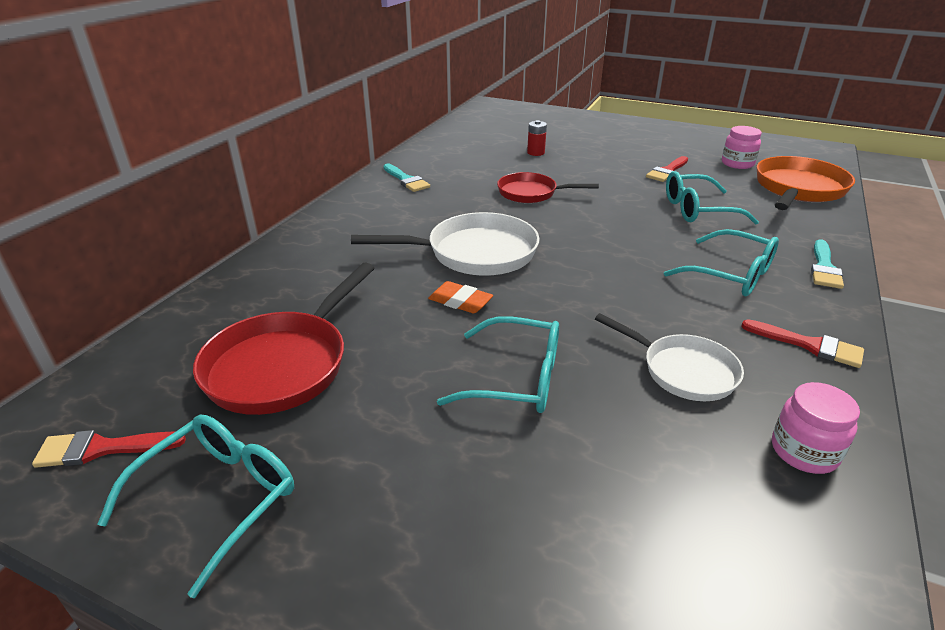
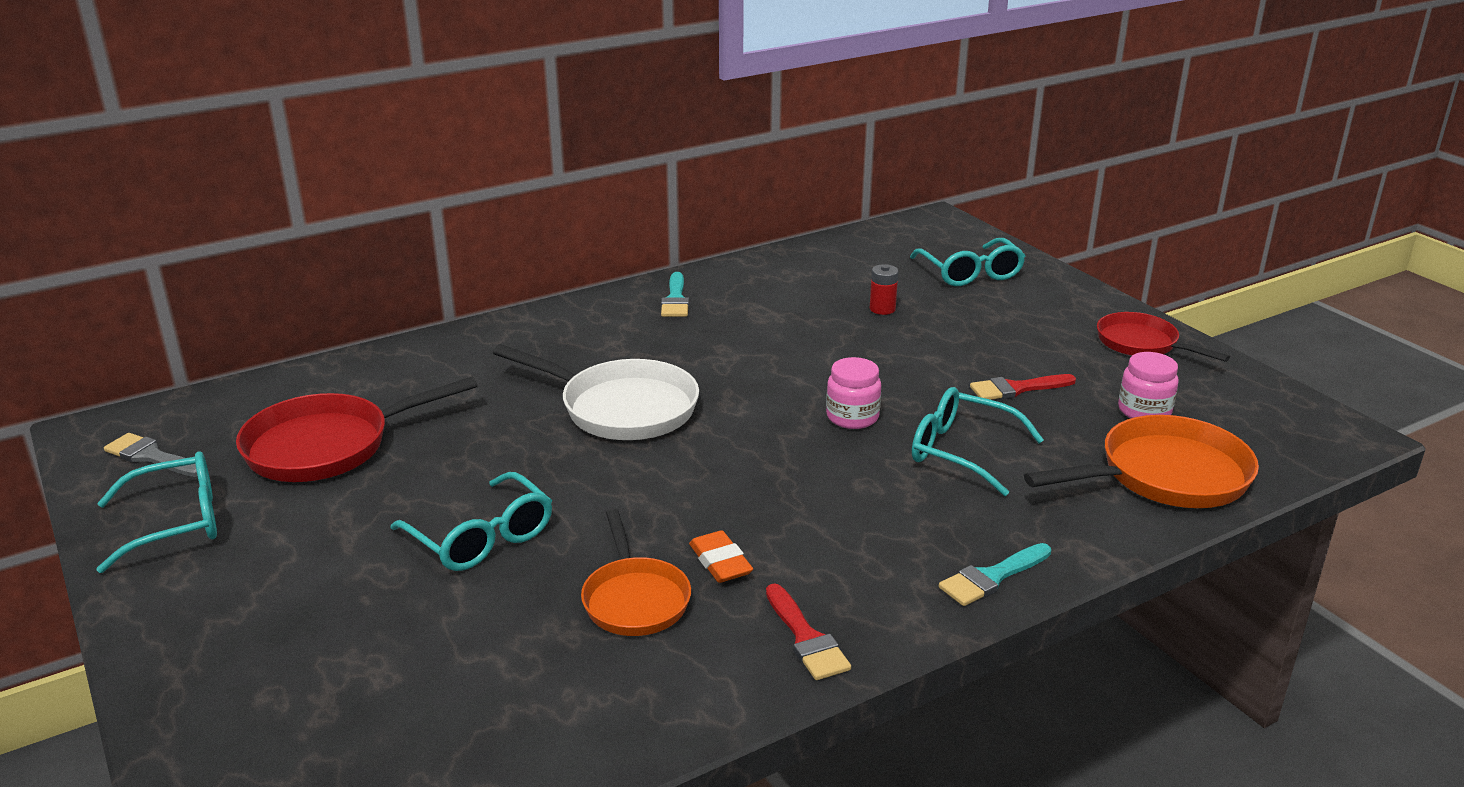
camera: 35 degrees right, 5 degrees down
(103, 448) = (152, 457): red brush -> grey brush
(460, 301) = (536, 451): orange eraser -> orange eraser (720, 562)
(531, 193) = (789, 361): red pan -> red pan (1141, 344)
(683, 371) = (635, 599): white pan -> orange pan
(731, 275) = (858, 538): turquoise glasses -> turquoise glasses (970, 273)
(804, 451) = (623, 710): pink jar -> pink jar (852, 417)

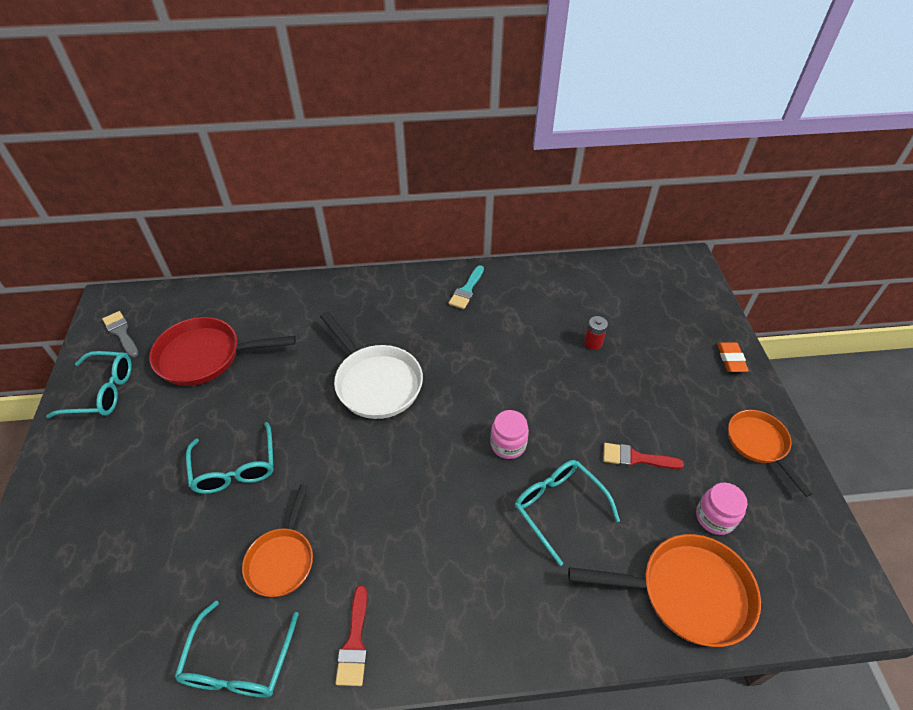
camera: 25 degrees right, 20 degrees up
(720, 562) = (348, 548): orange eraser -> orange eraser (731, 359)
(970, 273) = (677, 326): turquoise glasses -> turquoise glasses (238, 663)
(992, 577) = (502, 641): turquoise brush -> none
(1141, 344) = (759, 444): red pan -> orange pan

